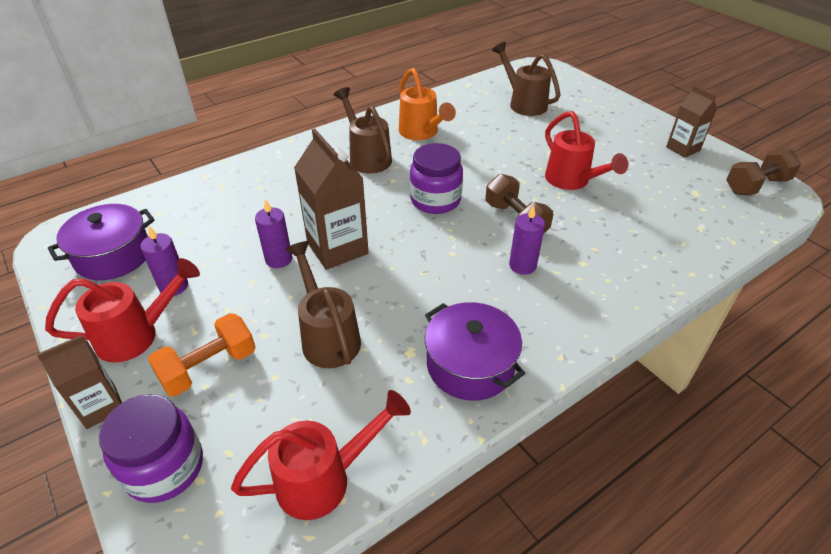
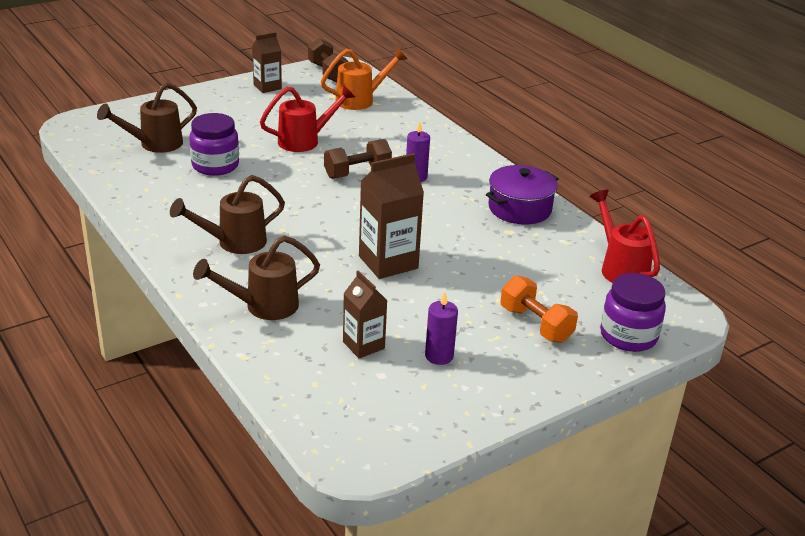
camera: 90 degrees left, 10 degrees down
(101, 407) = (583, 377): brown carton -> brown carton (363, 345)
(113, 256) = (390, 406): purple pot -> none
(138, 335) = (503, 369): red watering can -> none
(279, 259) = (402, 295): purple candle -> none
(327, 335) = (496, 267): brown watering can -> brown watering can (262, 306)
(421, 133) = (195, 207): orange watering can -> orange watering can (361, 100)
(435, 200) = (321, 208): purple jar -> purple jar (215, 165)

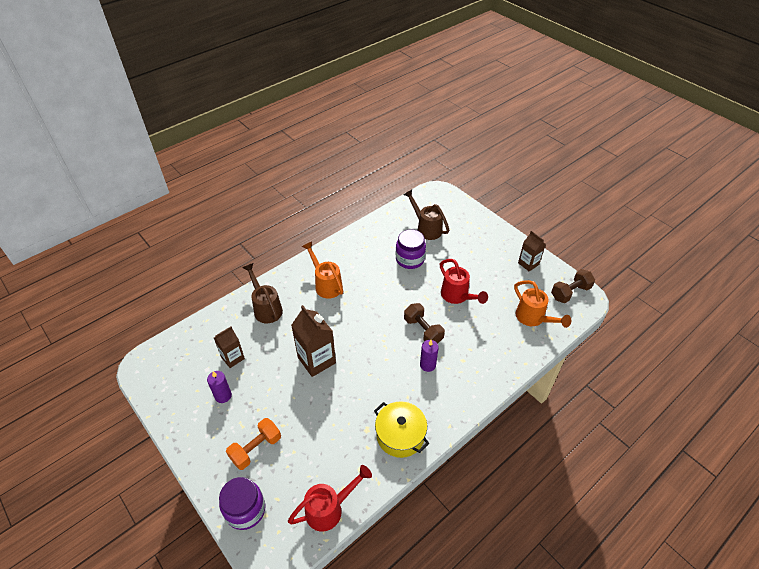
camera: 85 degrees right, 15 degrees up
(233, 243) = (326, 284): brown watering can -> orange watering can
(519, 208) = (400, 435): purple pot -> yellow pot

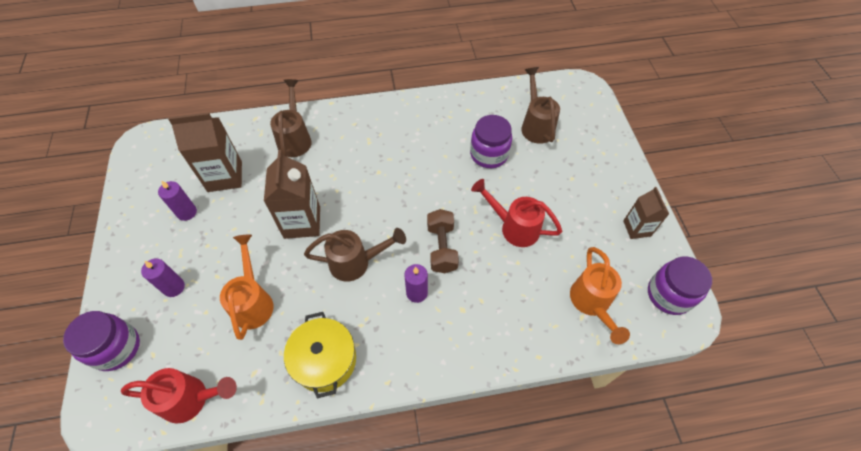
camera: 30 degrees right, 10 degrees up
(233, 358) = (225, 176): brown carton -> brown carton, size x1.62
(256, 449) = (174, 287): orange dumbbell -> purple candle
(326, 284) = (374, 140): orange watering can -> orange watering can (253, 301)
(375, 367) = (356, 262): none -> brown watering can
(457, 296) = (513, 227): red watering can -> red watering can turned 120 degrees clockwise
(570, 292) = (669, 294): brown dumbbell -> purple jar

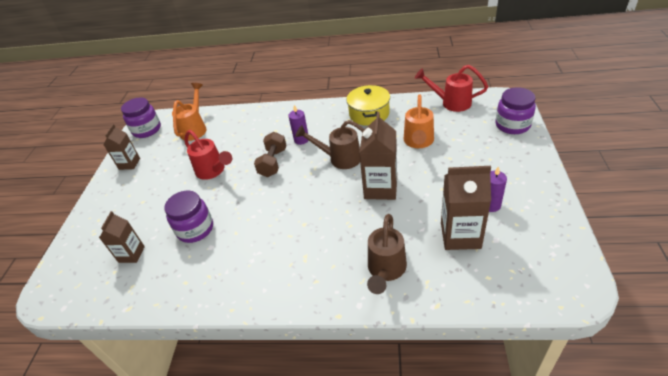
camera: 160 degrees left, 15 degrees down
(174, 287) = (483, 153): purple candle -> none
(536, 125) = (131, 254): brown watering can -> brown carton

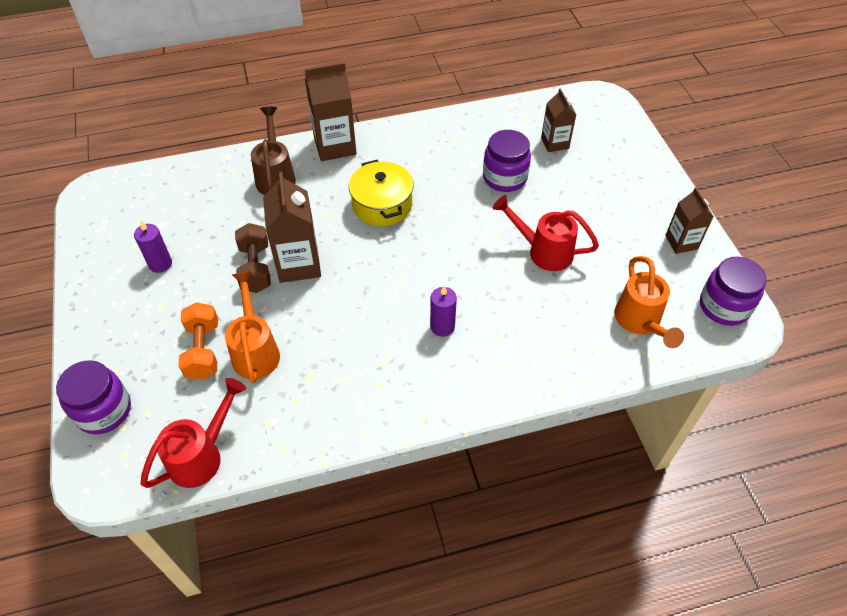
camera: 155 degrees right, 10 degrees up
(273, 162) = (464, 279): brown dumbbell -> brown dumbbell (255, 268)
(339, 158) = (368, 301): brown watering can -> none
(369, 114) = (348, 403): yellow pot -> yellow pot (382, 205)
(451, 103) = (202, 455): red watering can -> red watering can turned 45 degrees counterclockwise
(452, 146) = (203, 350): none -> orange dumbbell
(460, 235) = (199, 222): brown carton -> brown carton (335, 146)

